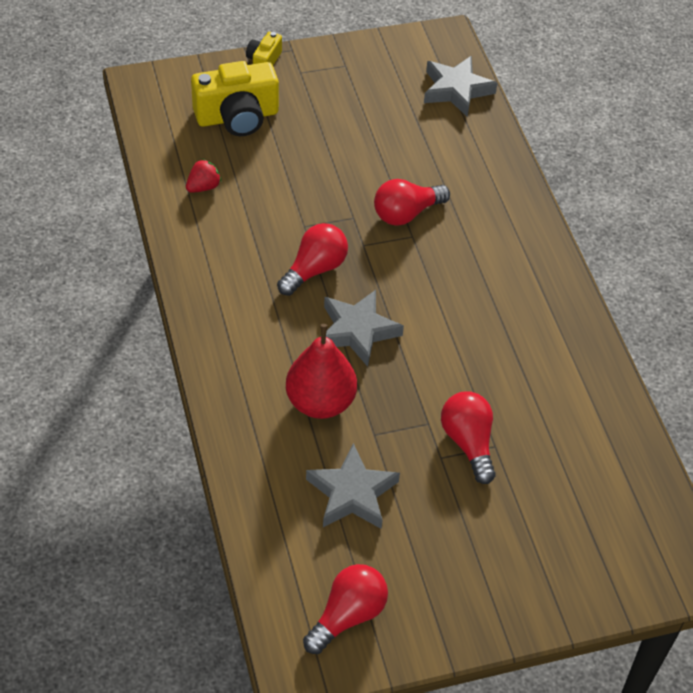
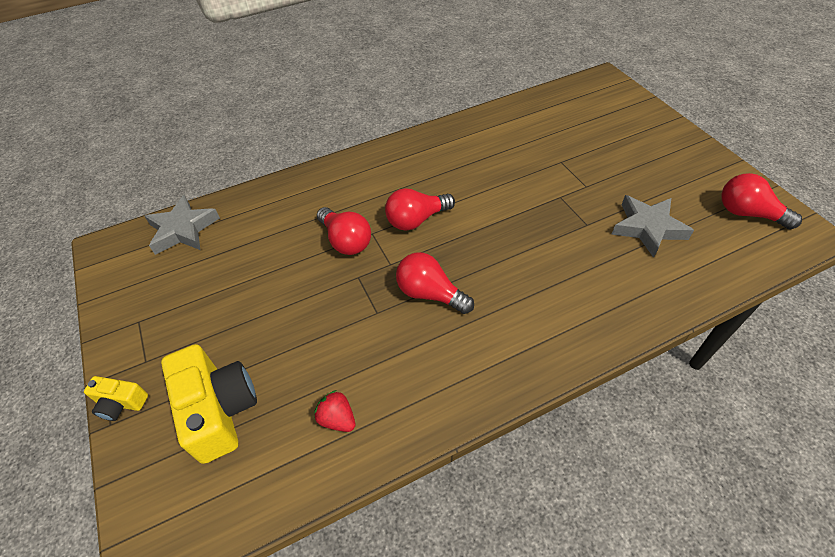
camera: 95 degrees left, 0 degrees up
(320, 402) = (574, 262): red pear -> none
(357, 331) = (489, 251): grey star -> none
(468, 443) = (566, 174): red light bulb -> red light bulb (416, 220)

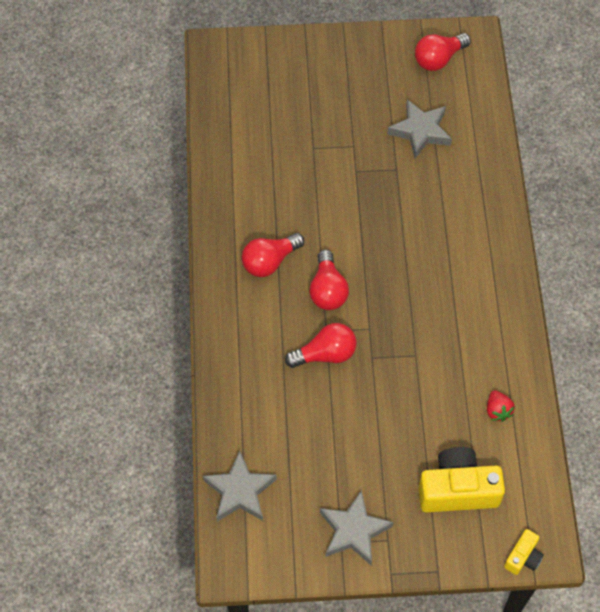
camera: 70 degrees left, 10 degrees up
(121, 403) = (422, 561): yellow camera -> yellow camera (523, 557)
(153, 327) = (354, 531): none -> grey star
(337, 419) = (497, 410): red strawberry -> red strawberry turned 75 degrees counterclockwise
(430, 294) = (414, 311): red light bulb -> red light bulb (270, 261)

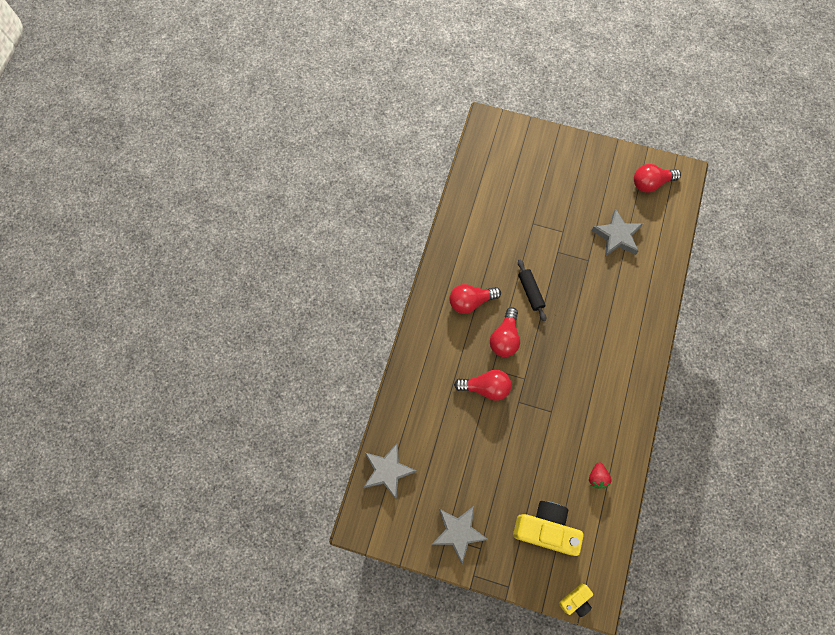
camera: 20 degrees right, 10 degrees up
(340, 227) = (530, 292): none -> black rolling pin

